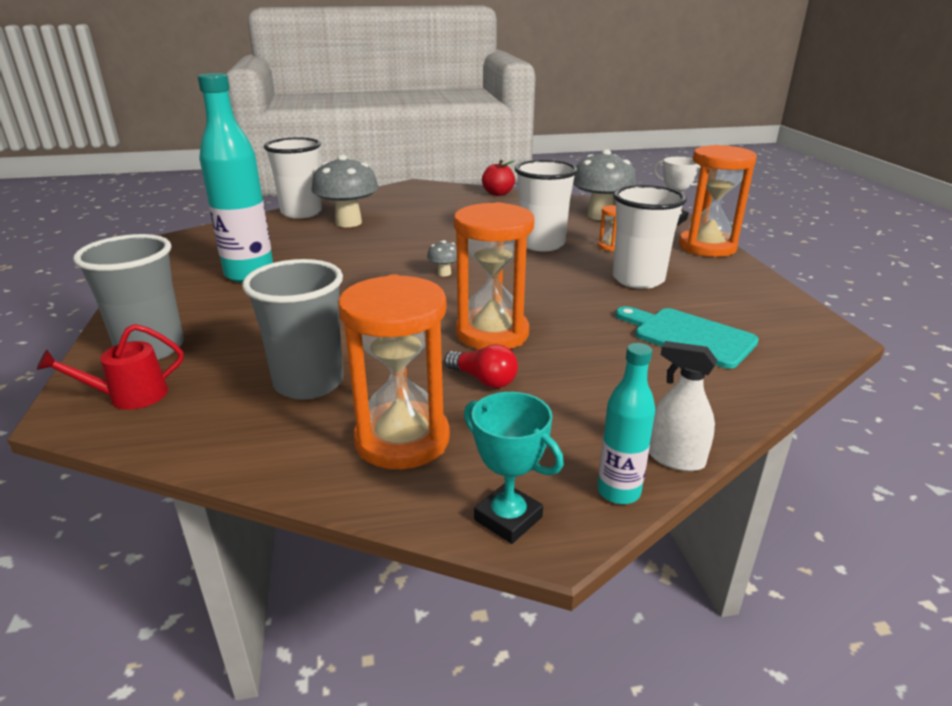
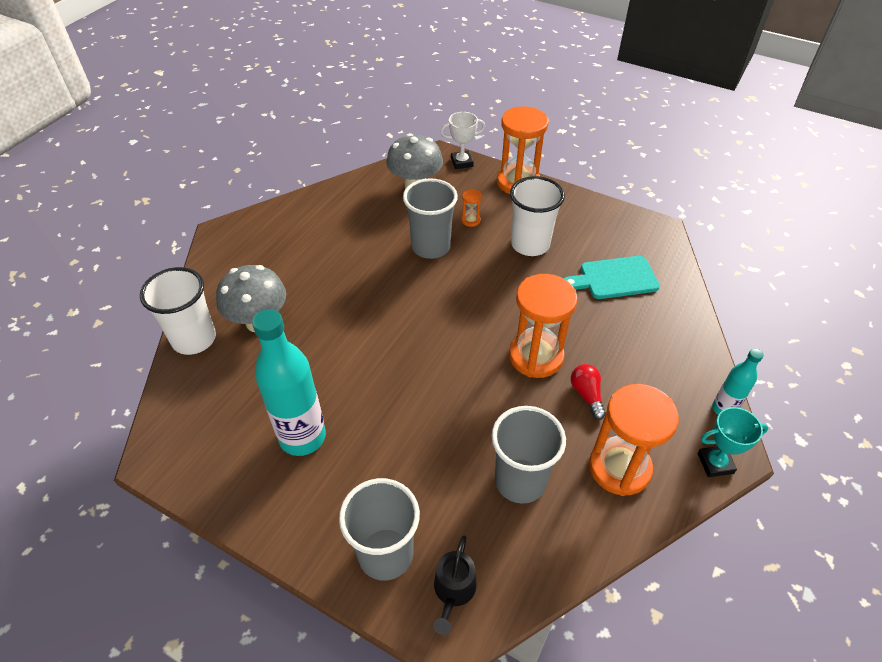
camera: 50 degrees left, 20 degrees up
(129, 396) = (453, 591): red watering can -> black watering can
(444, 273) = (425, 325): grey mushroom -> none
(483, 380) = (587, 395): red light bulb -> red light bulb turned 90 degrees counterclockwise
(498, 193) = (306, 202): red apple -> none
(542, 244) = (431, 247): white cup -> grey cup
(675, 459) = (714, 370): white spray bottle -> none

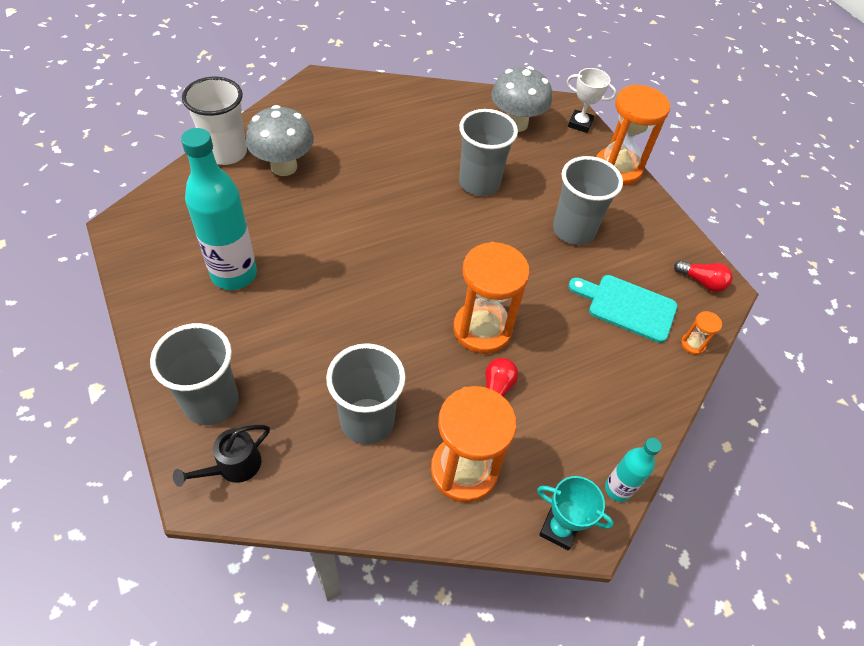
camera: 30 degrees right, 5 degrees up
(471, 220) = (538, 179): orange hourglass -> orange hourglass (692, 344)
(530, 244) = (573, 230): white cup -> grey cup
(643, 232) = (702, 282): none -> red light bulb

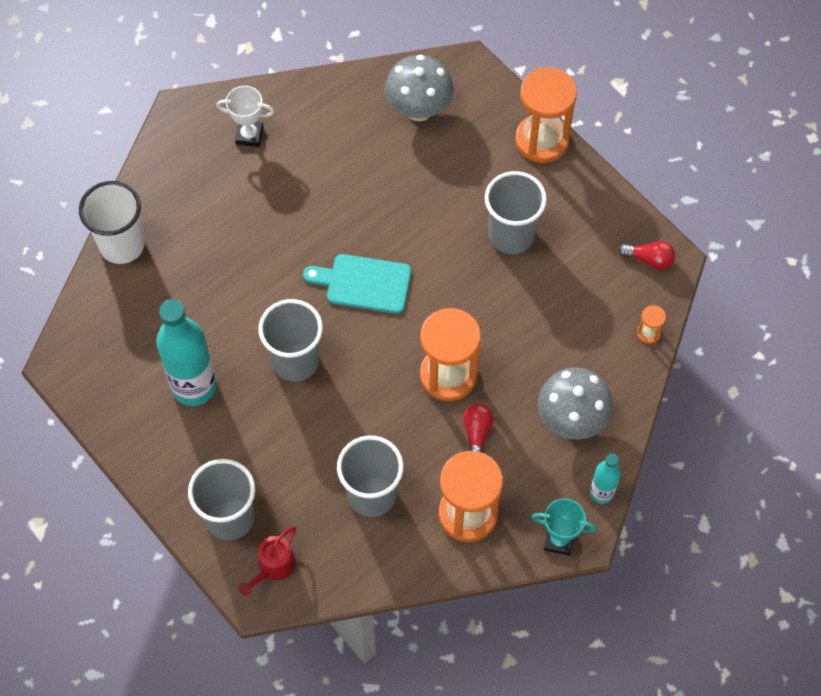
camera: 10 degrees left, 10 degrees up
(233, 466) = (273, 567): black watering can -> red watering can
(284, 166) = (190, 244): grey mushroom -> grey mushroom (571, 420)
(479, 183) = (400, 204): grey cup -> grey cup (295, 361)
(580, 124) = (489, 88): white trophy -> white trophy (249, 135)
(627, 307) = (580, 310): turquoise cutting board -> turquoise cutting board (364, 283)

